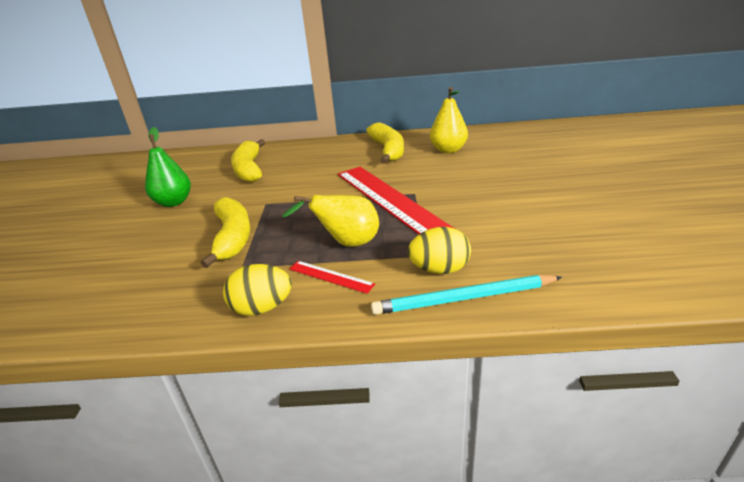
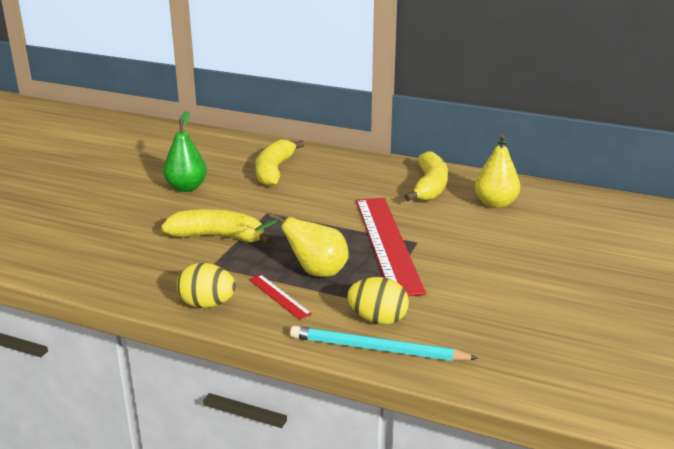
camera: 20 degrees right, 5 degrees down
(232, 237) = (218, 237): yellow banana -> yellow banana turned 90 degrees counterclockwise

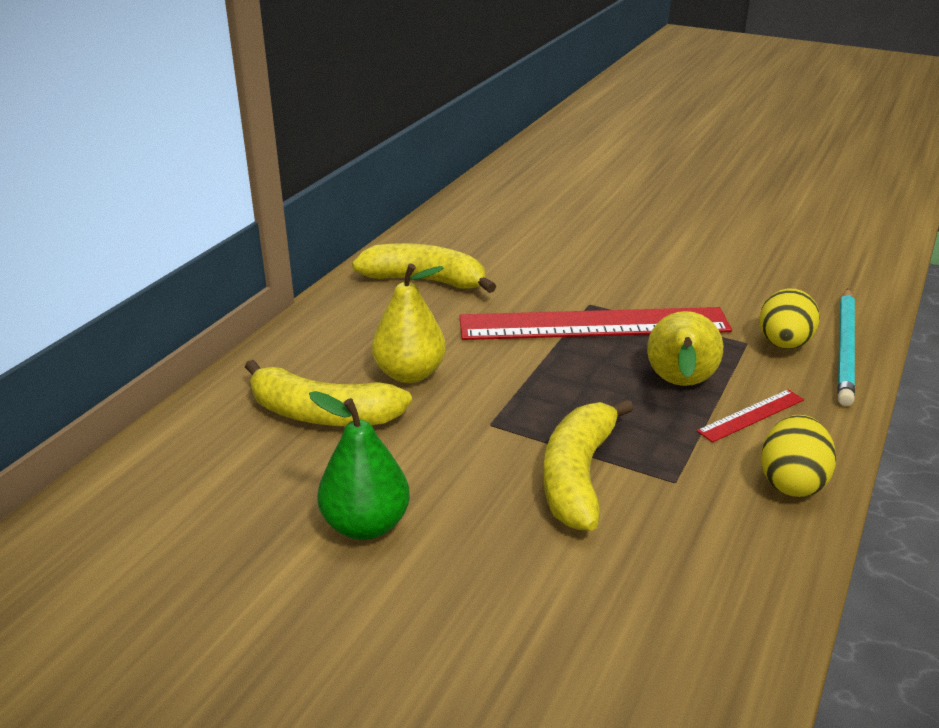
camera: 85 degrees left, 5 degrees up
(495, 204) = (486, 244): yellow pear -> yellow pear (409, 374)

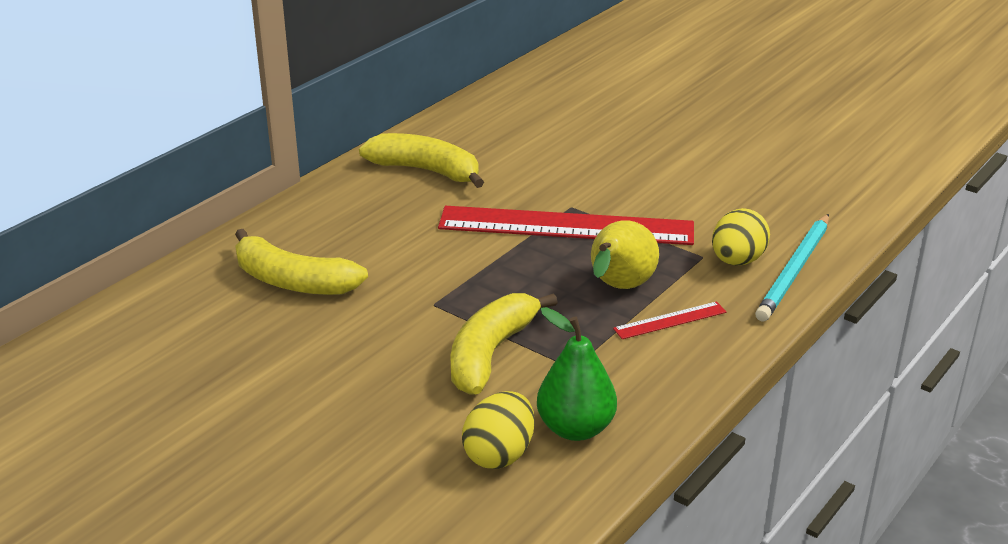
camera: 10 degrees right, 0 degrees up
(366, 525) = (299, 372): green pear -> green pear (575, 428)
(409, 374) = (380, 254): yellow pear -> none
(791, 482) = (674, 378): yellow egg -> yellow egg (499, 454)

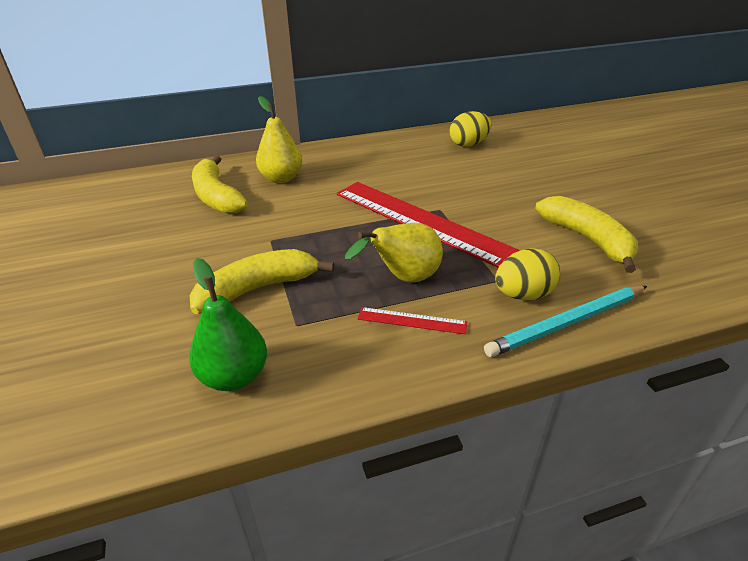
camera: 35 degrees right, 5 degrees up
(343, 232) = (281, 178): none -> yellow pear
(426, 171) = (375, 159): yellow banana -> yellow banana (587, 239)
(499, 454) = (160, 369): yellow egg -> yellow egg (468, 144)

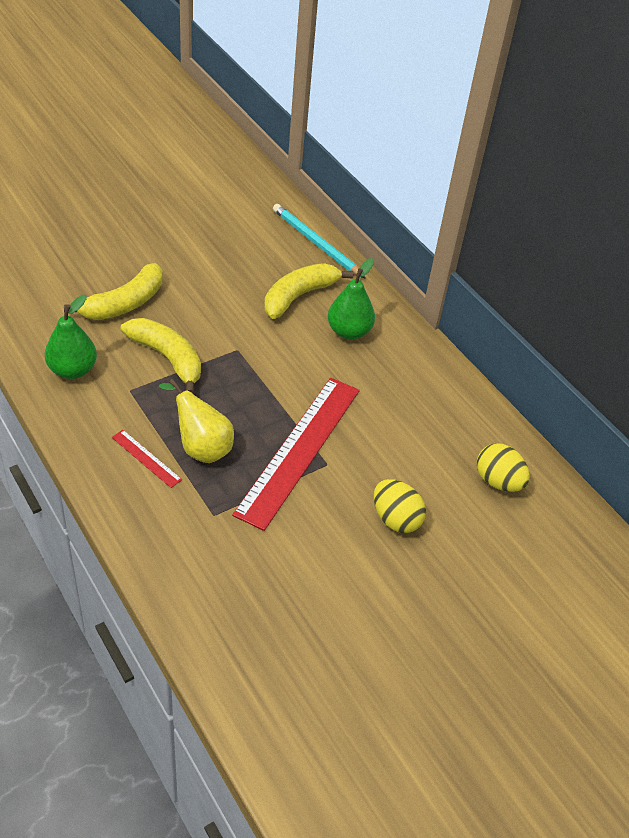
camera: 70 degrees right, 10 degrees up
(281, 178) = (349, 332): yellow pear -> green pear
(412, 320) = (146, 458): red ruler -> red ruler turned 45 degrees counterclockwise
(523, 295) = (195, 533): yellow egg -> yellow egg (395, 519)
(567, 323) = (161, 564): turquoise pencil -> turquoise pencil (316, 243)
(587, 239) = (302, 592): yellow banana -> yellow banana (124, 303)

